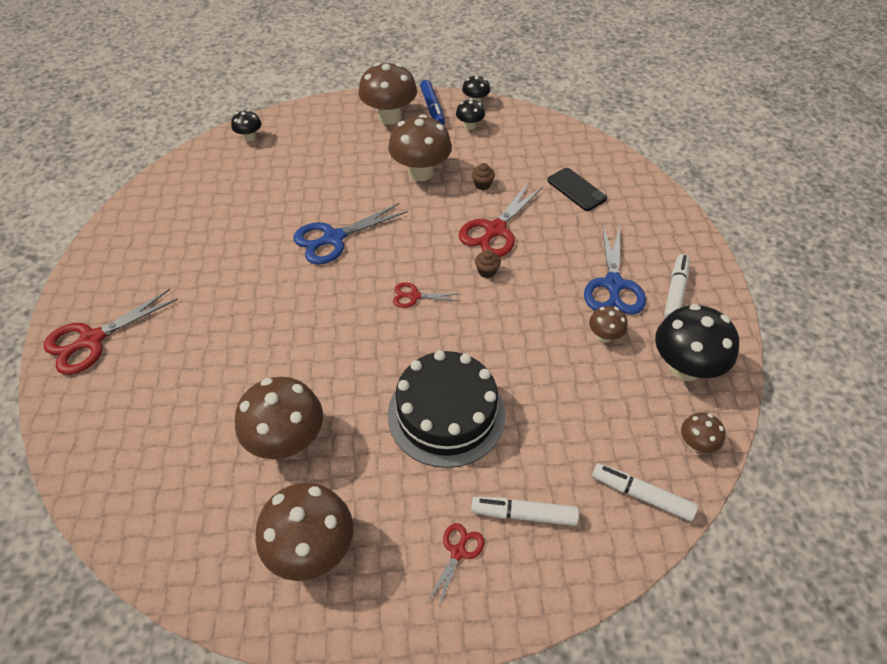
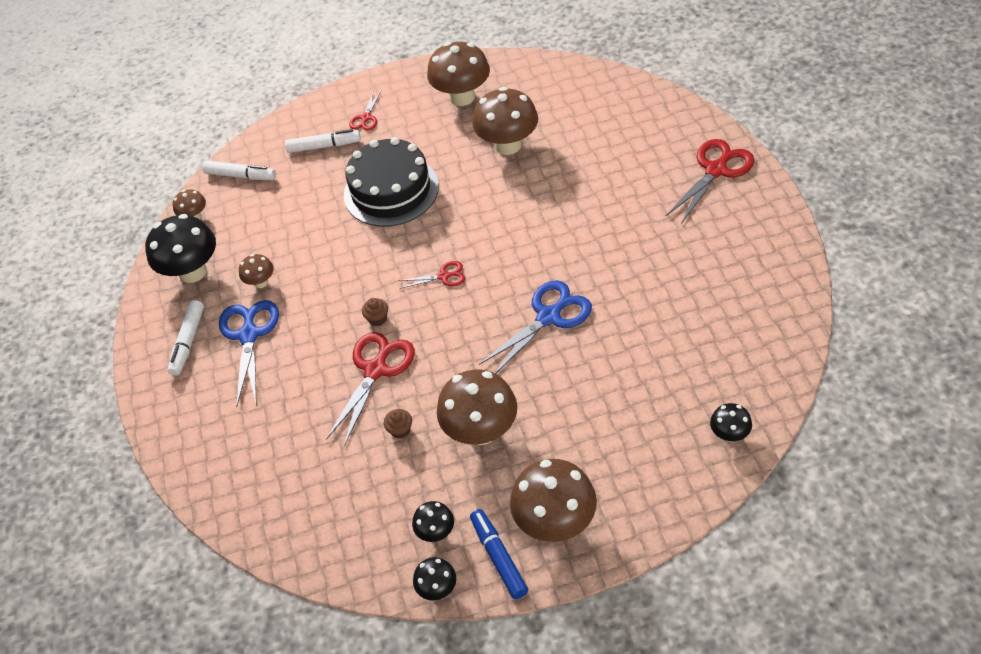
camera: 175 degrees right, 0 degrees up
(576, 189) = (285, 451): black phone -> none

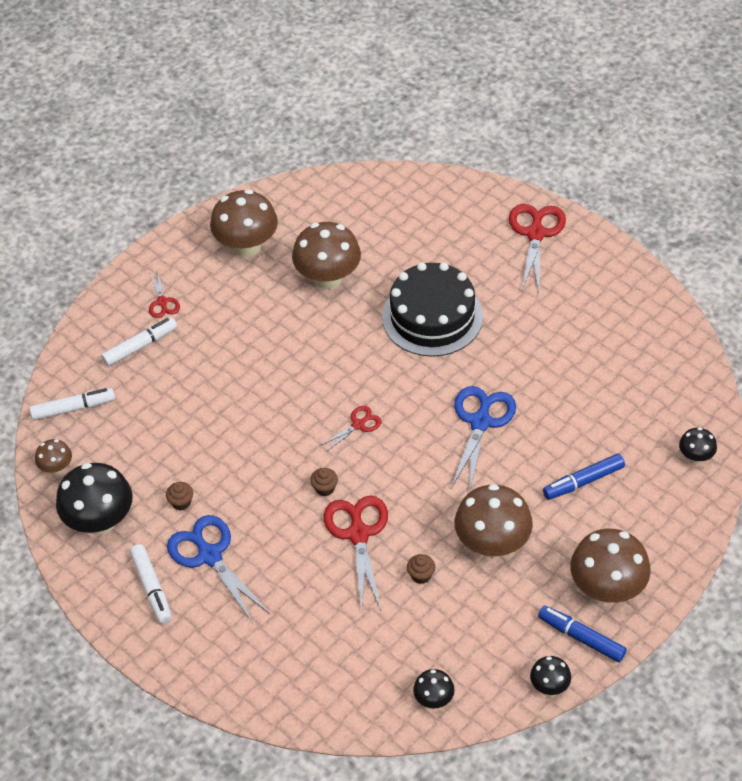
camera: 35 degrees left, 0 degrees up
(261, 282) = (181, 502): brown mushroom -> brown cupcake
(391, 190) = (245, 364): black cake -> black cake (432, 316)
(436, 532) = (515, 643): black mushroom -> black mushroom (434, 699)
(603, 410) = (583, 481): none -> blue marker

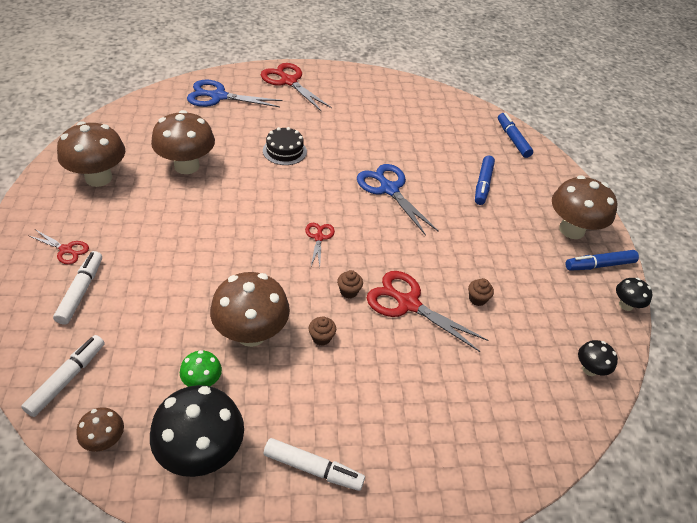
camera: 55 degrees left, 5 degrees down
(148, 475) = (202, 382): none -> green mushroom
(181, 502) = (255, 381): brown cupcake -> brown cupcake (321, 338)
(209, 555) = (327, 402): blue scissors -> blue scissors (218, 96)
(432, 316) = (284, 151): black cake -> black cake, size x0.53
(492, 544) = (487, 250): brown mushroom -> brown mushroom (251, 333)
(695, 457) = (512, 139): black mushroom -> blue marker

